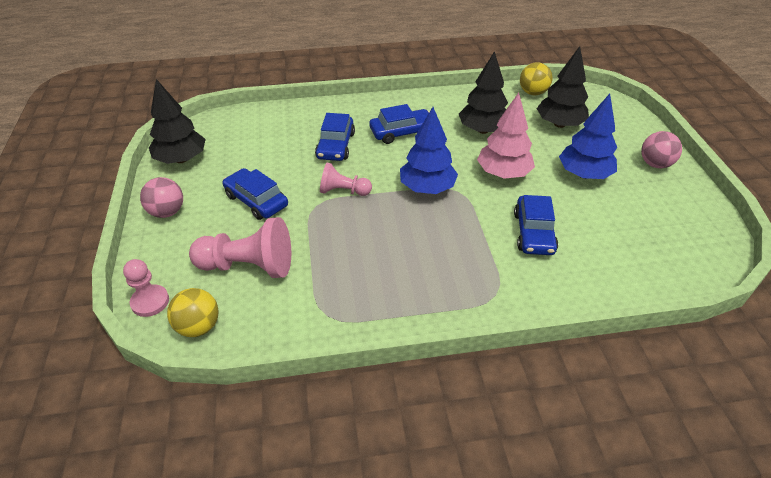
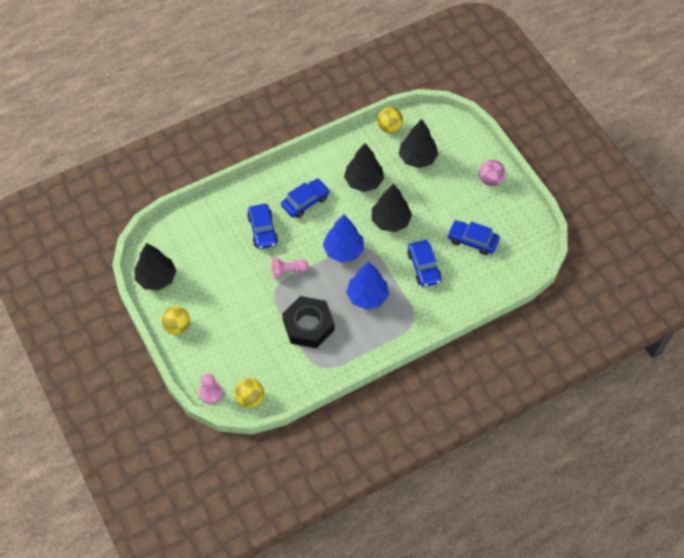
camera: 20 degrees left, 15 degrees up
(167, 212) = (177, 326): pink ball -> yellow ball
(248, 266) = (256, 349): pink pawn -> none
(256, 200) = (232, 298): blue car -> blue car (472, 240)
(337, 257) = (308, 325): none -> black nut
(503, 173) = (390, 221): pink tree -> black tree
(584, 174) = (445, 205): blue tree -> blue tree (367, 296)

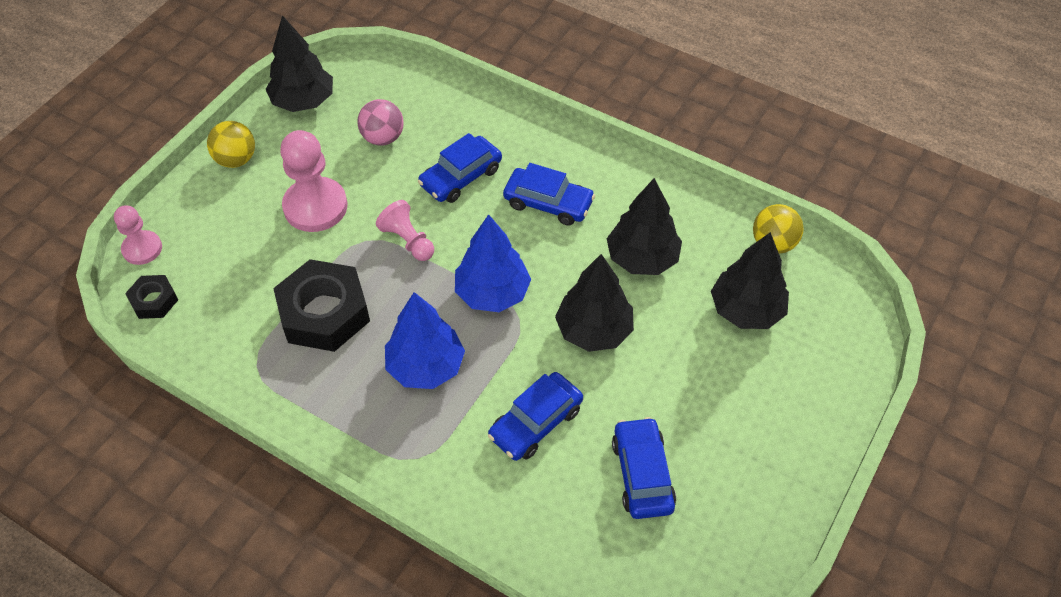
camera: 60 degrees right, 5 degrees down
(237, 302) = (315, 206): none -> pink pawn
(250, 398) = (154, 300): yellow ball -> black nut
(490, 180) = (791, 443): pink ball -> pink ball (383, 138)

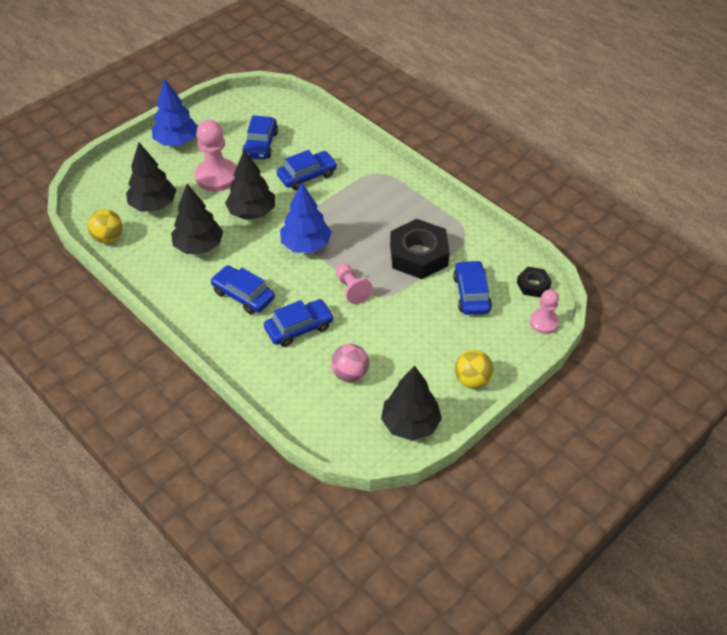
camera: 165 degrees left, 5 degrees down
(242, 269) = (471, 294): none -> blue car
(315, 206) = (414, 328): pink pawn -> pink pawn (216, 176)
(426, 367) = (361, 213): blue tree -> blue tree (177, 141)

